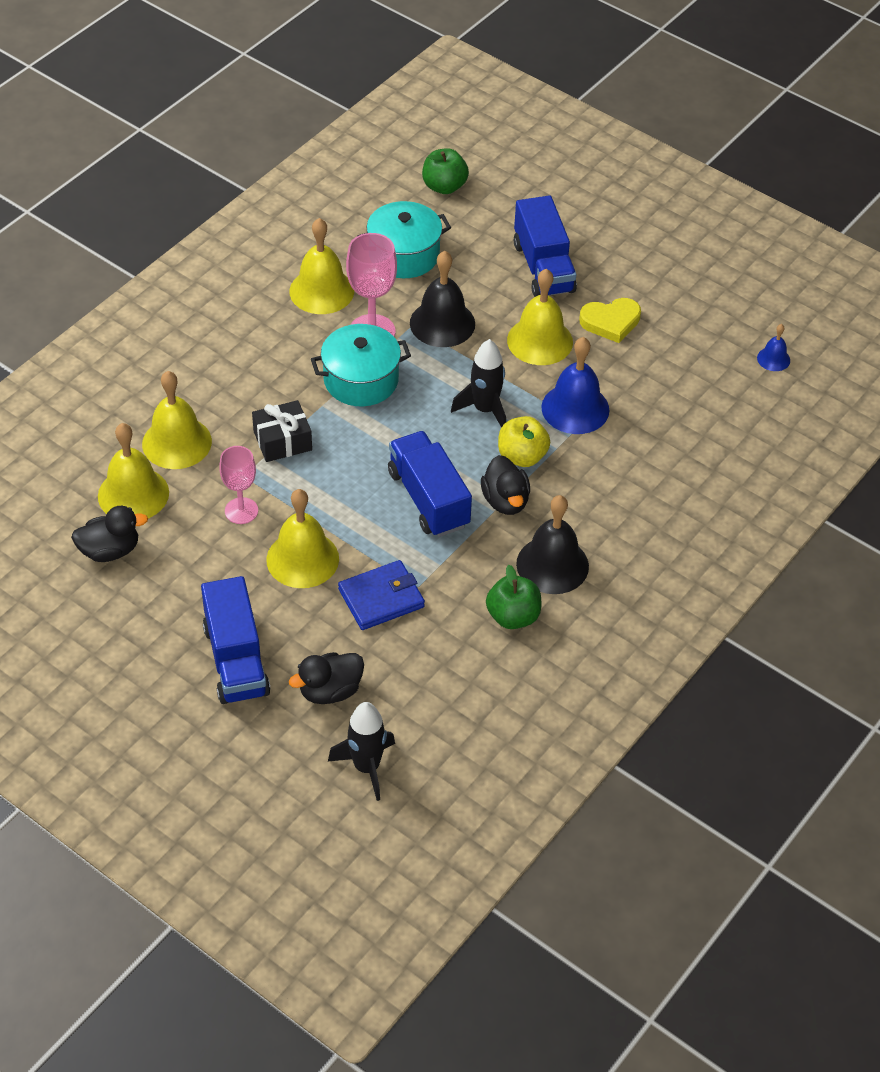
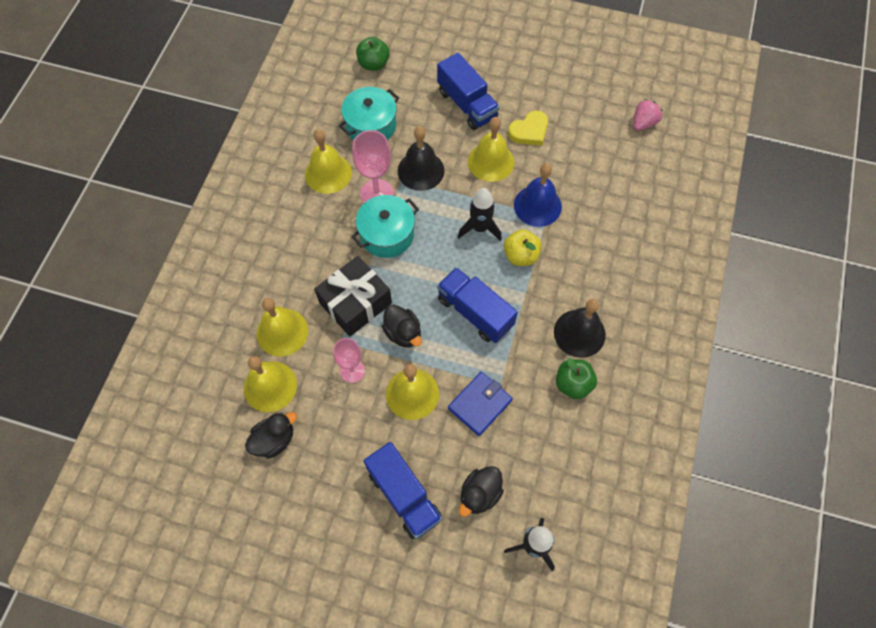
camera: 20 degrees left, 15 degrees up
(282, 441) = (355, 303): black gift -> black gift, size x1.54
(505, 501) = (526, 294): black duck -> black duck (403, 333)
(773, 359) = (643, 123): blue bell -> pink strawberry

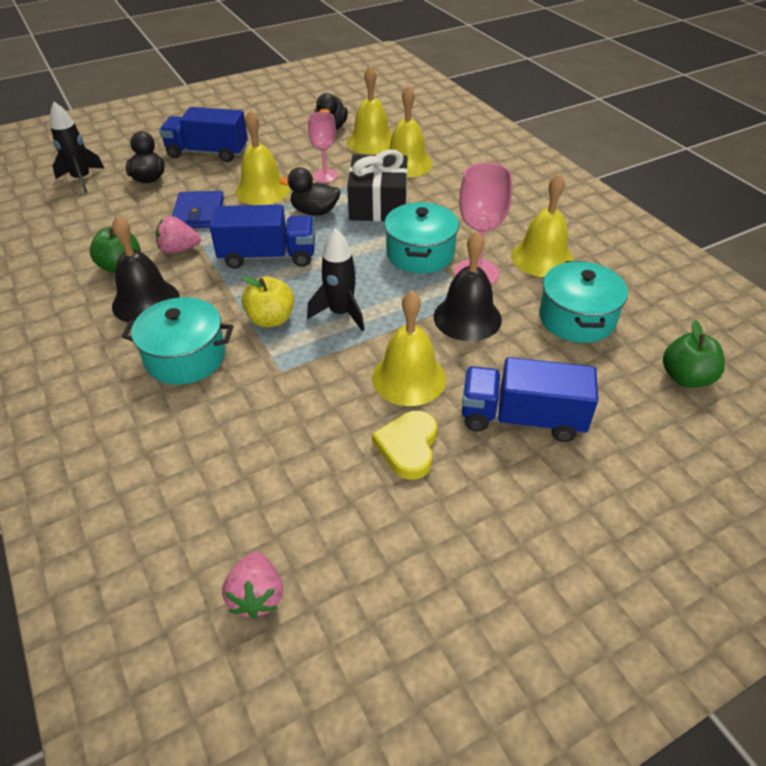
camera: 135 degrees right, 20 degrees down
(524, 370) = (179, 249): none -> pink strawberry
(537, 205) = (302, 373): blue bell -> none
(587, 266) = (185, 357): none -> turquoise pot

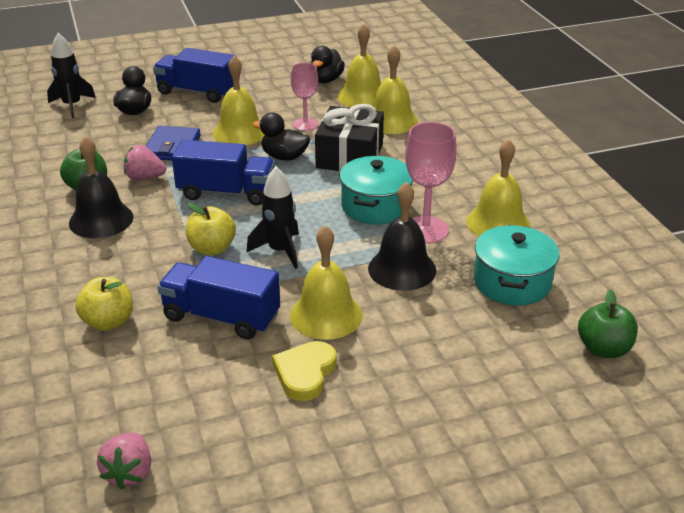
camera: 10 degrees right, 10 degrees down
(185, 357) = (123, 272): turquoise pot -> none
(185, 417) = (108, 322): none -> yellow apple
(522, 418) = (423, 363): blue truck -> blue truck (221, 317)

